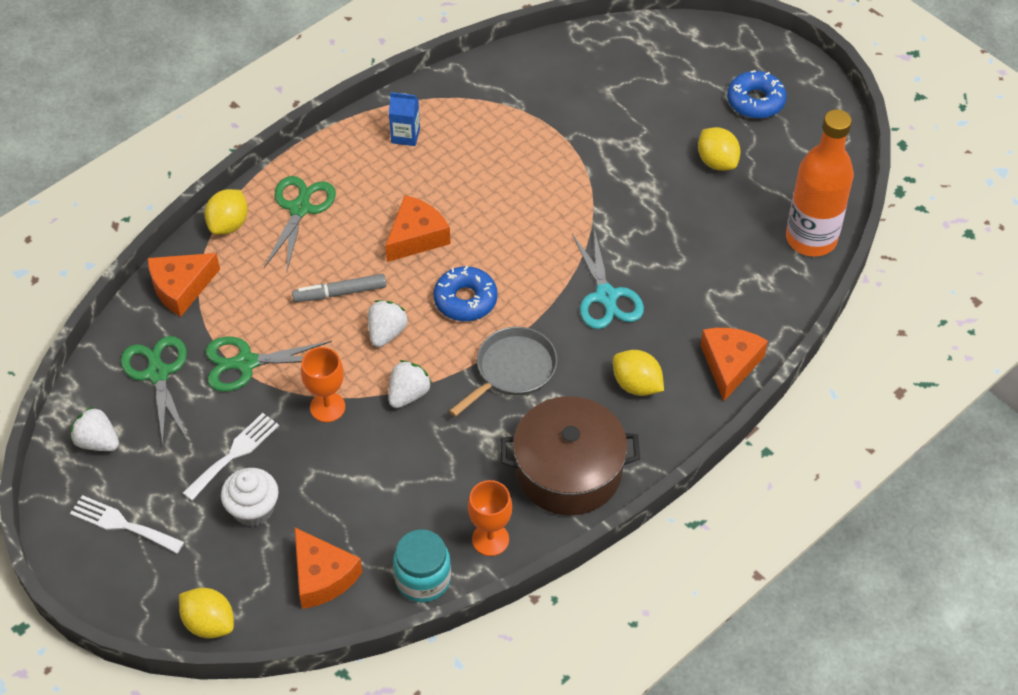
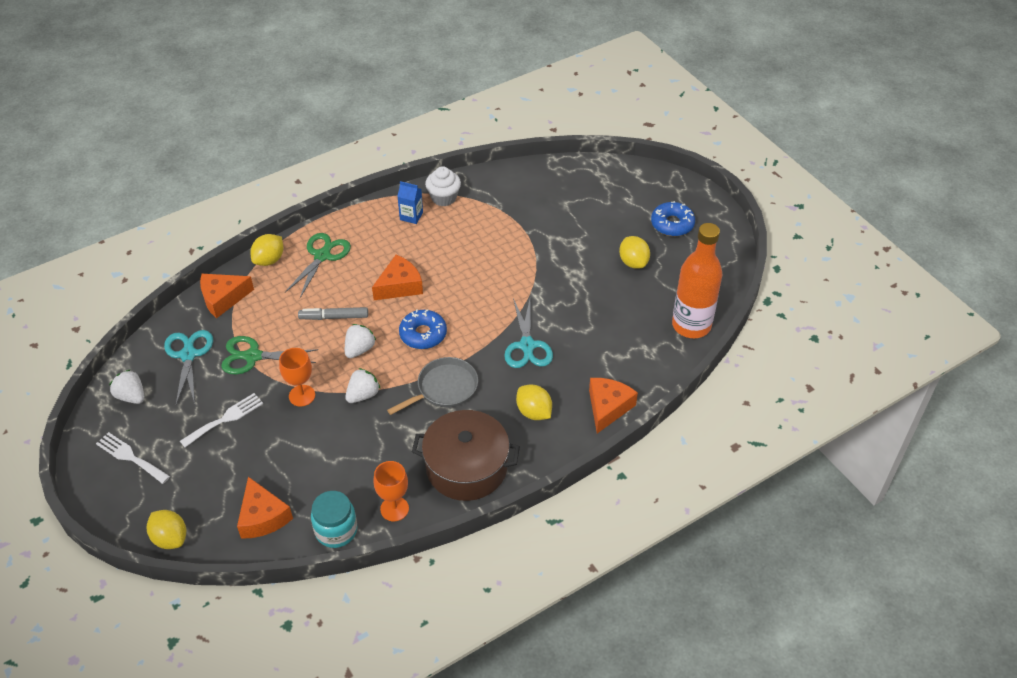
camera: 10 degrees right, 5 degrees down
(158, 374) = (188, 355): green scissors -> turquoise scissors
(253, 509) = (227, 460): white cupcake -> white cupcake (444, 198)

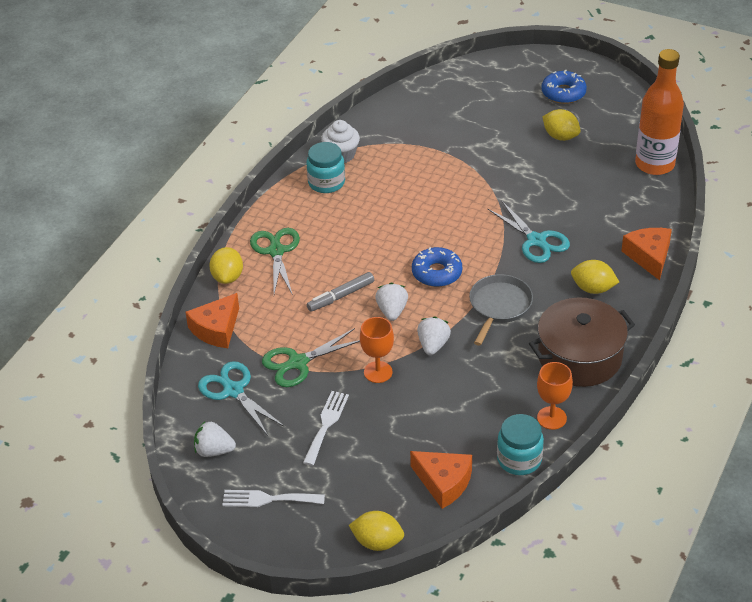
camera: 30 degrees left, 5 degrees down
(400, 286) = (375, 244): orange cheese -> none
(411, 216) = (326, 182): blue carton -> turquoise jar

